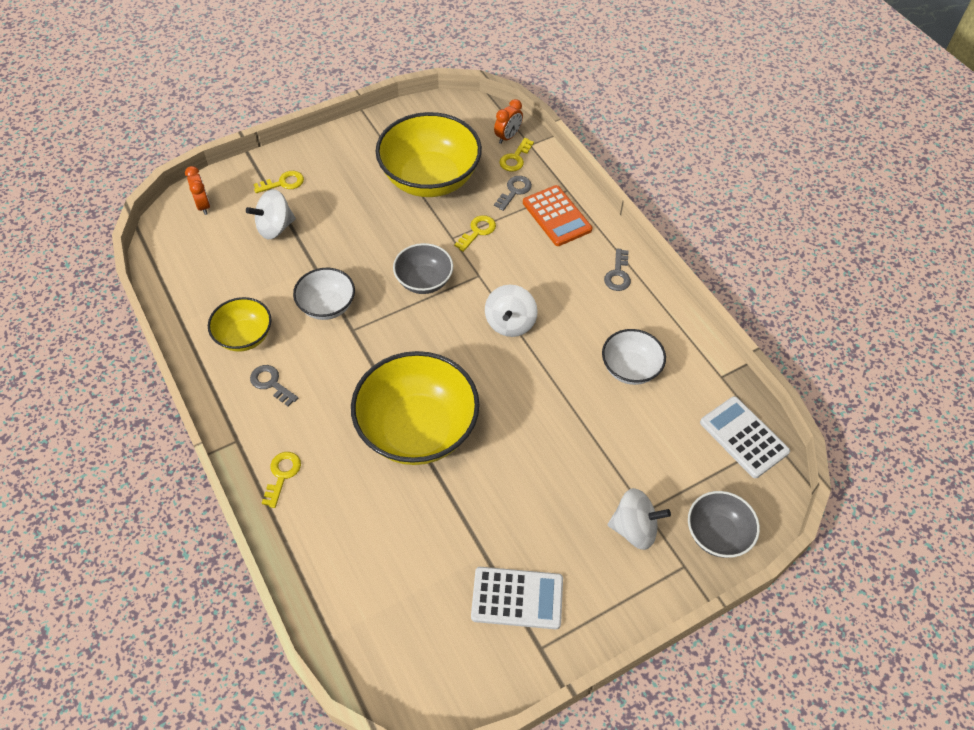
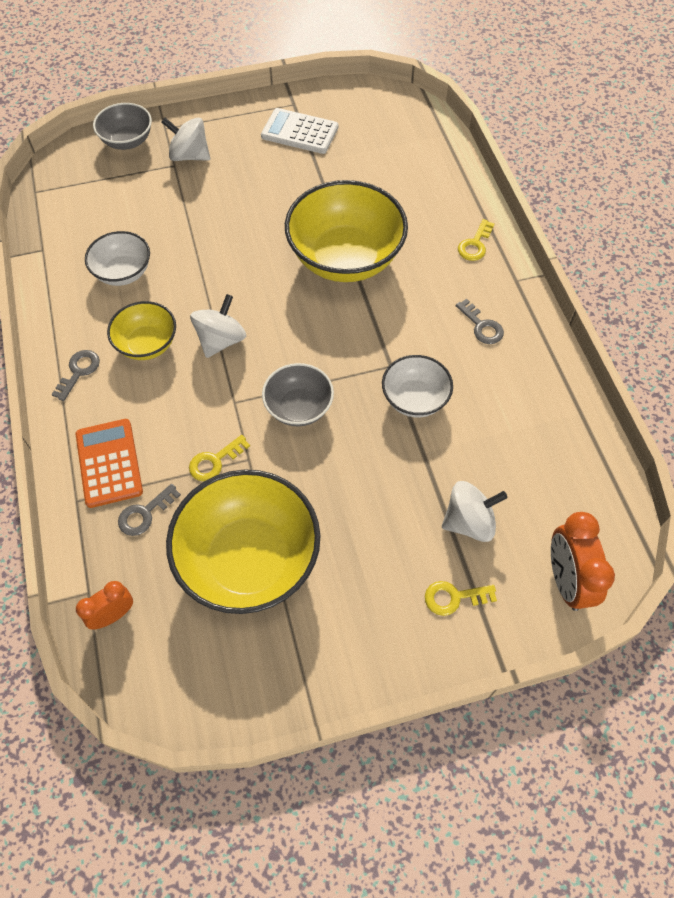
camera: 165 degrees left, 5 degrees up
(203, 205) = (566, 580): orange clock -> orange clock, size x1.62
(244, 336) = (509, 381): yellow bowl -> yellow bowl (147, 344)
(515, 158) = (120, 571): yellow key -> none
(743, 437) = (58, 199): white calculator -> none

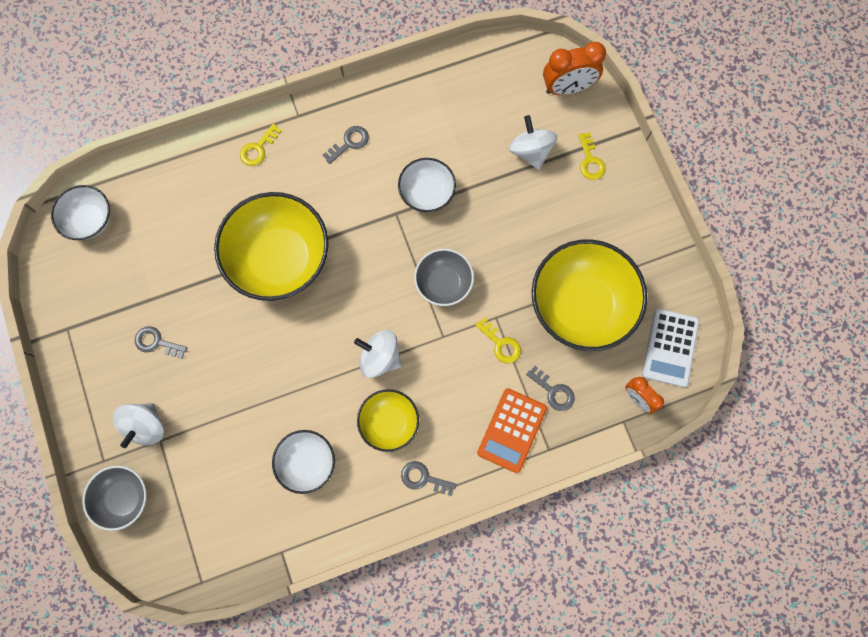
camera: 95 degrees left, 15 degrees up
(109, 463) = (512, 430): orange calculator -> orange calculator turned 45 degrees counterclockwise
(269, 163) = (157, 342): none -> grey key
(299, 132) = (110, 318): white calculator -> white calculator (670, 348)
(400, 118) = (90, 220): none -> white bowl
(475, 244) = (258, 148): yellow key -> yellow key turned 105 degrees clockwise

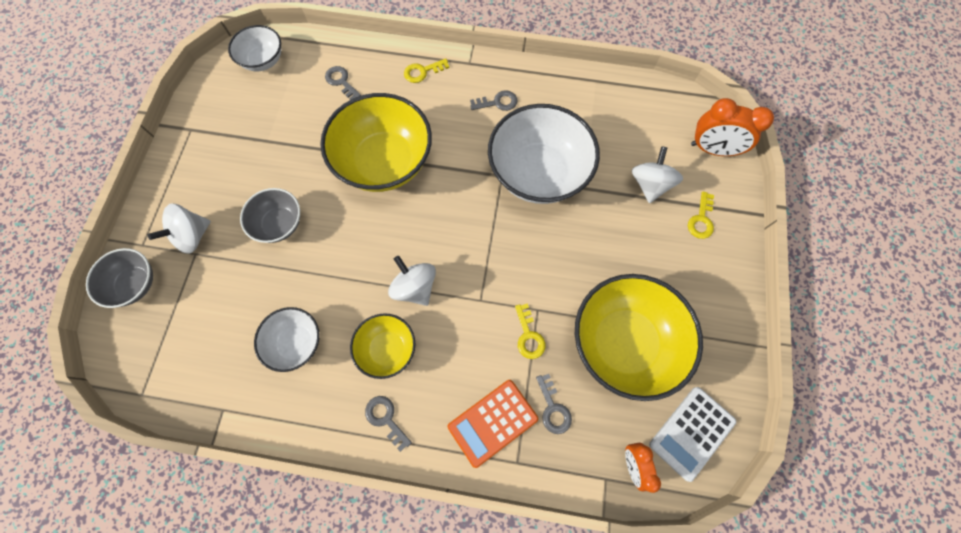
camera: 30 degrees right, 5 degrees down
(157, 342) = (247, 175): grey key -> grey key (341, 82)
(427, 193) = (538, 173): white bowl -> white bowl, size x1.87
(443, 283) = (508, 254): grey bowl -> grey bowl (279, 224)

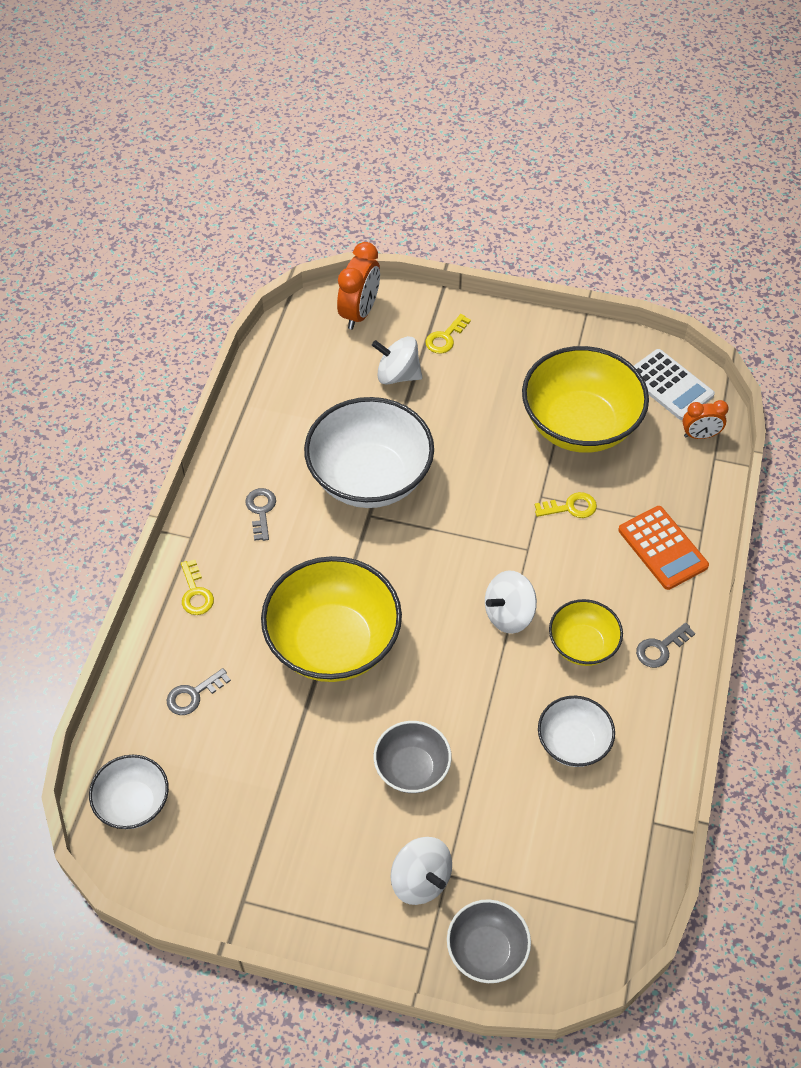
camera: 85 degrees left, 15 degrees down
(553, 408) = (647, 494): grey key -> none
(701, 219) = (445, 338): yellow key -> yellow key turned 105 degrees clockwise

